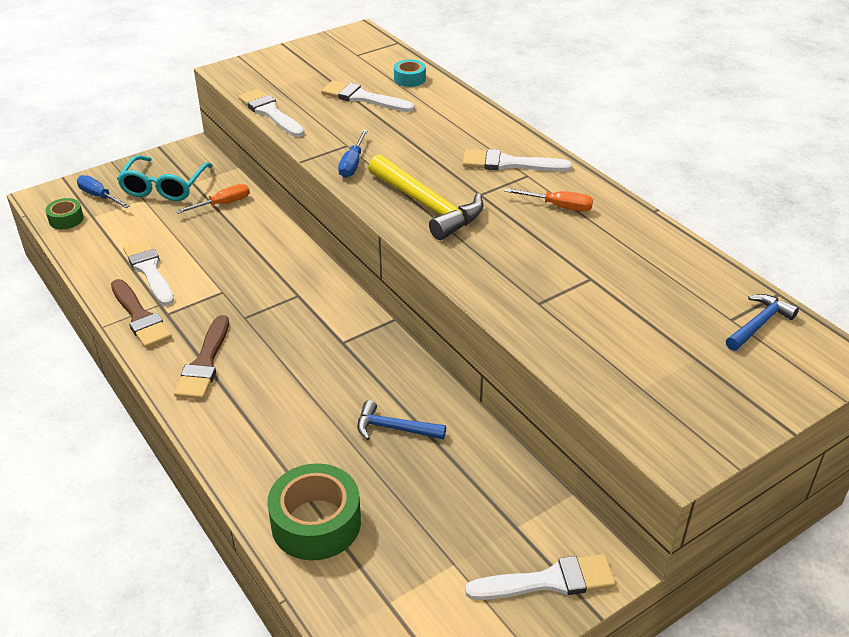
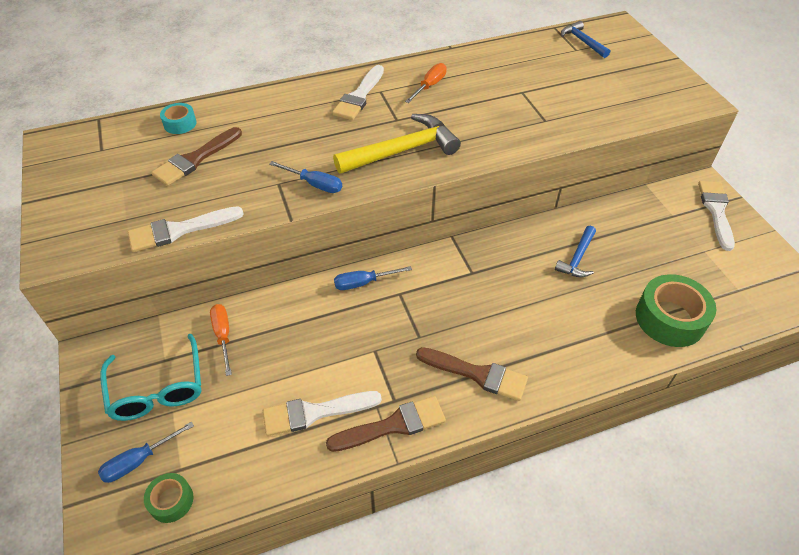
camera: 75 degrees left, 10 degrees up
(164, 187) = (157, 388): turquoise glasses -> turquoise glasses turned 45 degrees clockwise
(305, 269) = (363, 283): none -> blue screwdriver
(363, 98) = (195, 159): white brush -> brown brush

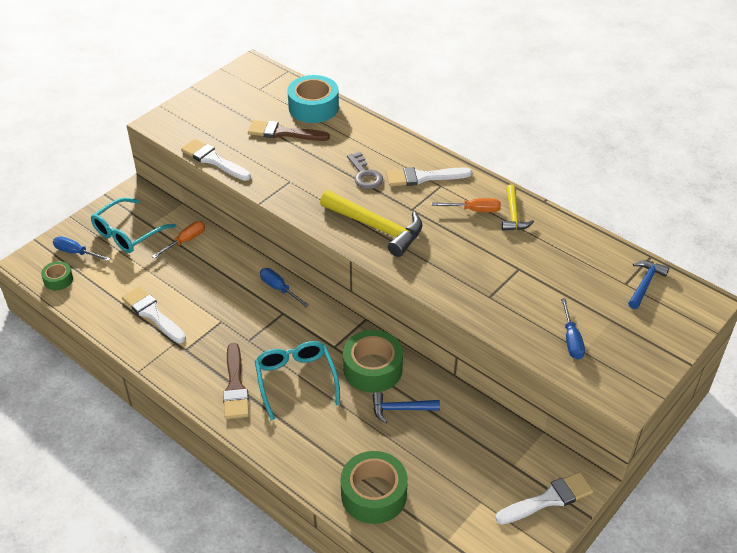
camera: 60 degrees right, 5 degrees down
(180, 124) = (313, 107): turquoise tape -> turquoise tape, size x1.91
(314, 184) = (302, 199): blue screwdriver -> blue screwdriver (571, 339)
(320, 129) = (365, 175): none -> grey key
(393, 425) = (165, 357): brown brush -> none
(453, 68) = (513, 215): none -> yellow hammer
(498, 319) = (296, 380): none -> turquoise glasses
(517, 257) = (372, 369): none -> green tape

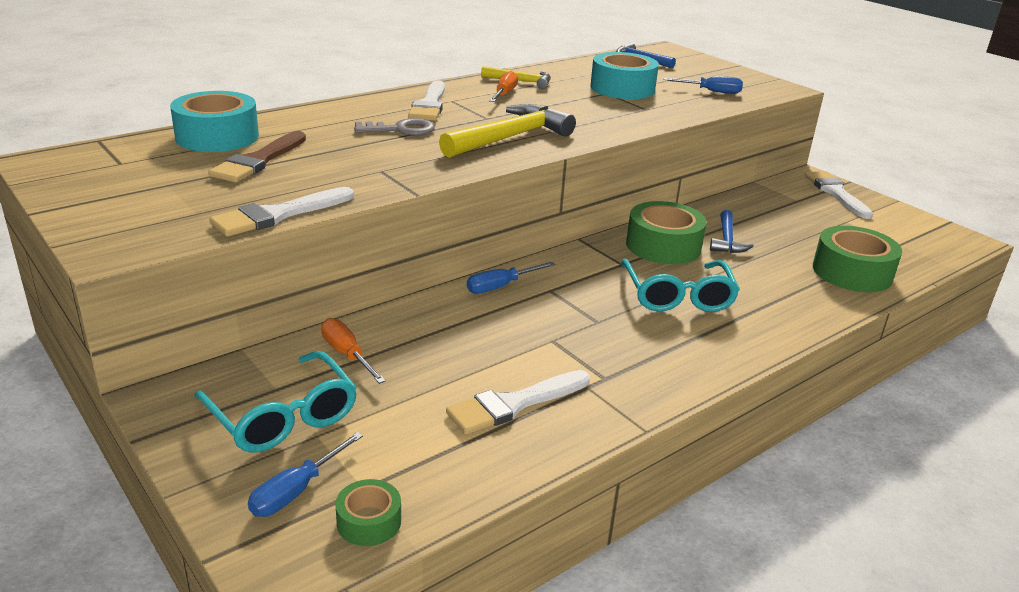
camera: 80 degrees left, 15 degrees down
(235, 386) = (685, 342): brown brush -> none
(296, 380) = (677, 296): turquoise glasses -> turquoise glasses turned 90 degrees counterclockwise
(538, 277) = (622, 88): none -> turquoise tape

